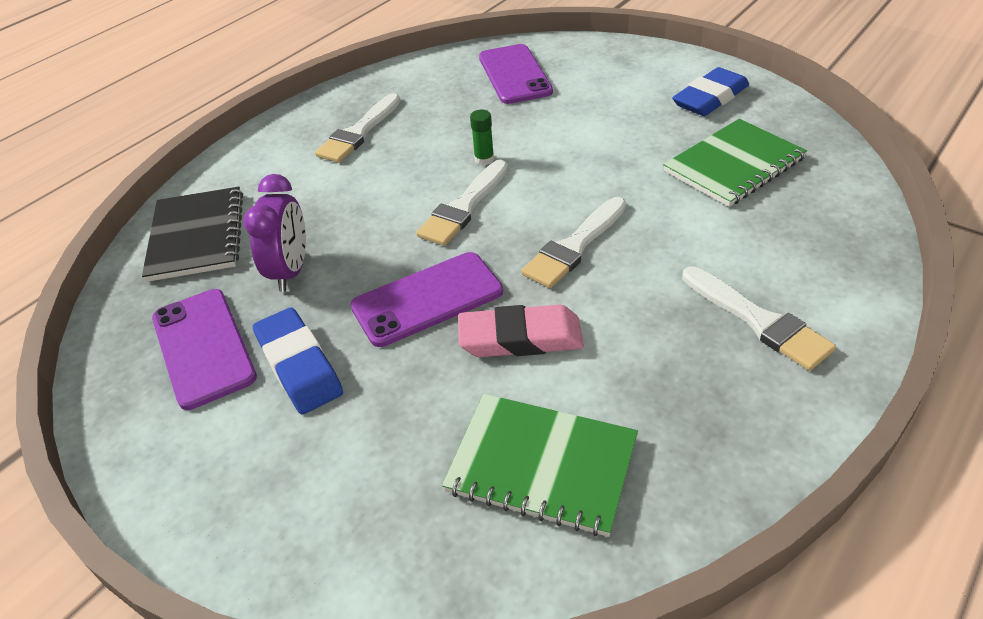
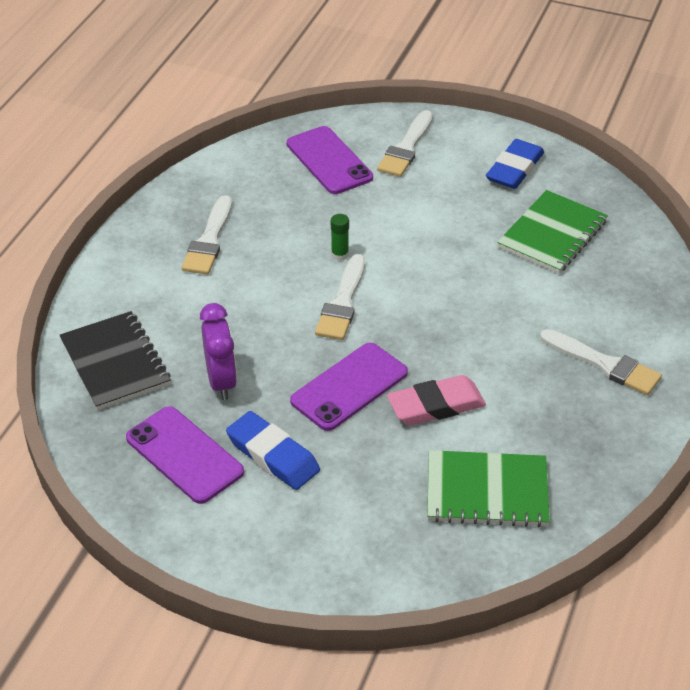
camera: 20 degrees left, 0 degrees up
(574, 246) = (448, 325): white brush -> white brush (406, 148)

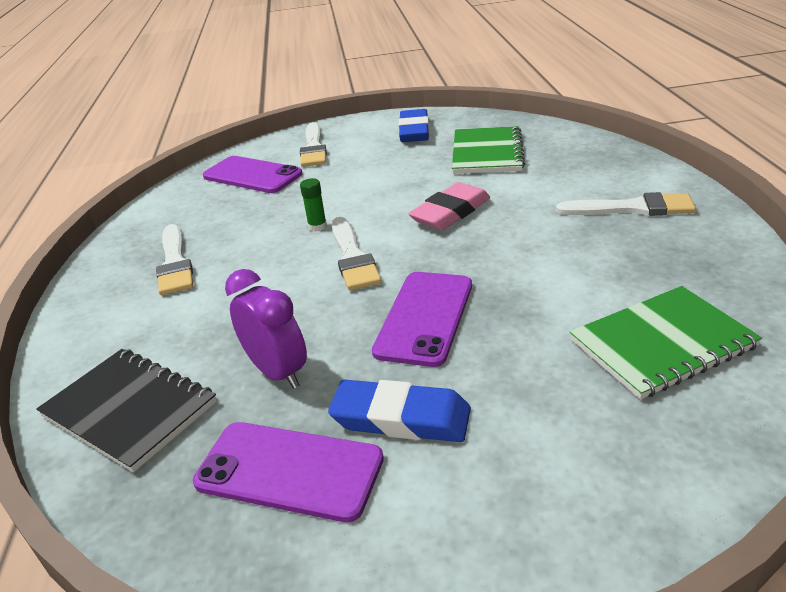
camera: 25 degrees left, 10 degrees down
(436, 405) = (526, 296): pink eraser -> pink eraser (450, 212)

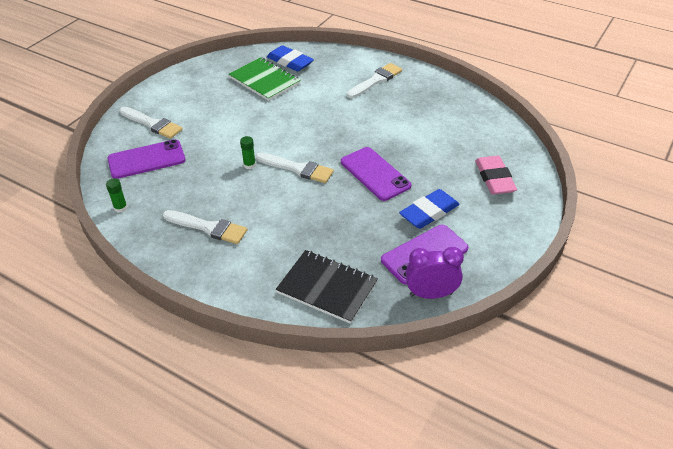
camera: 55 degrees left, 10 degrees up
(129, 409) = (327, 287): black notebook -> black notebook turned 45 degrees clockwise
(160, 204) = (120, 208): none -> green glue stick
(277, 372) = (358, 231): purple clock -> purple clock (431, 294)
(414, 131) = (198, 85): blue eraser -> blue eraser (290, 62)
(450, 212) = (303, 122): pink eraser -> pink eraser (494, 178)
(662, 344) = (464, 132): green notebook -> none

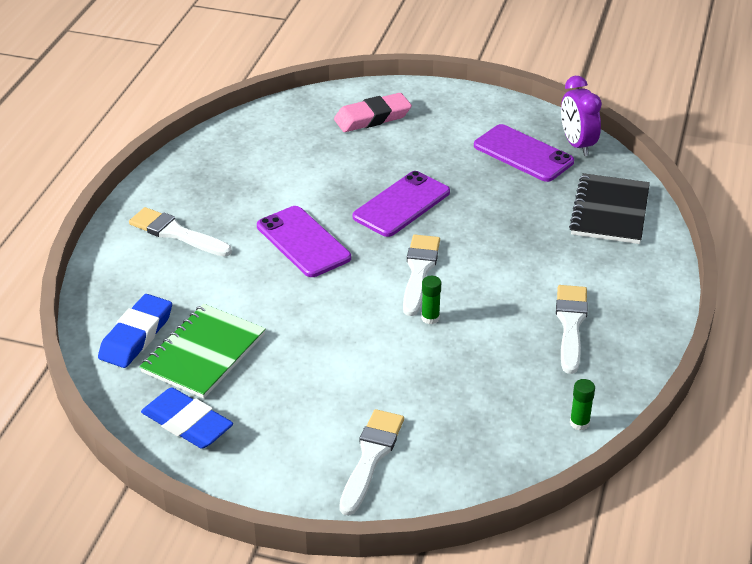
camera: 105 degrees left, 5 degrees down
(146, 159) = (464, 432): purple phone -> purple phone (303, 242)
(429, 212) = (454, 157): blue eraser -> blue eraser (187, 423)

